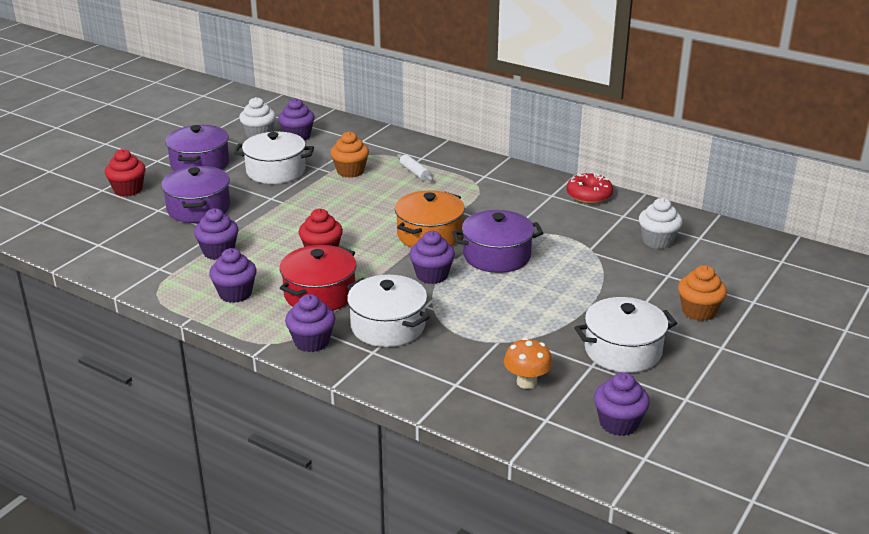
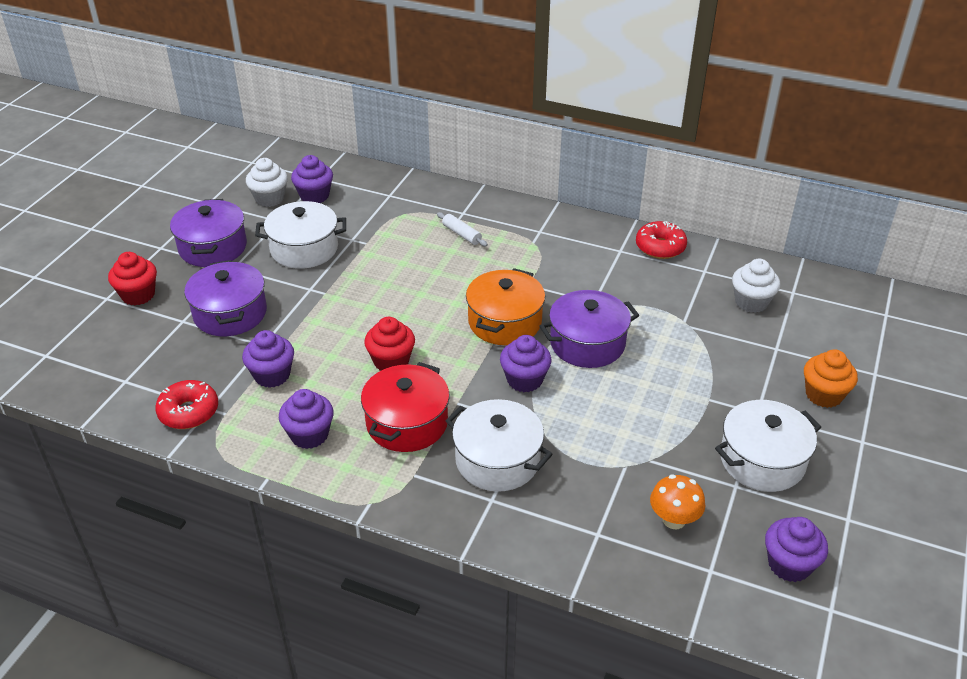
camera: 10 degrees left, 10 degrees up
(142, 269) = (189, 412): none -> red donut
(312, 342) = (418, 494): purple cupcake -> none
(350, 171) = (389, 240): orange cupcake -> none

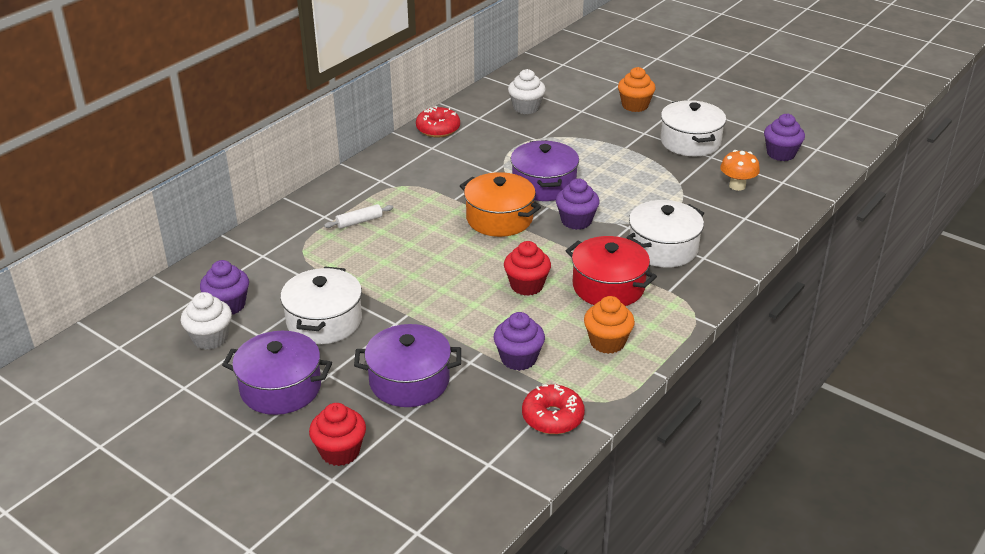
camera: 75 degrees left, 5 degrees down
(309, 435) = (607, 342): purple cupcake -> orange cupcake

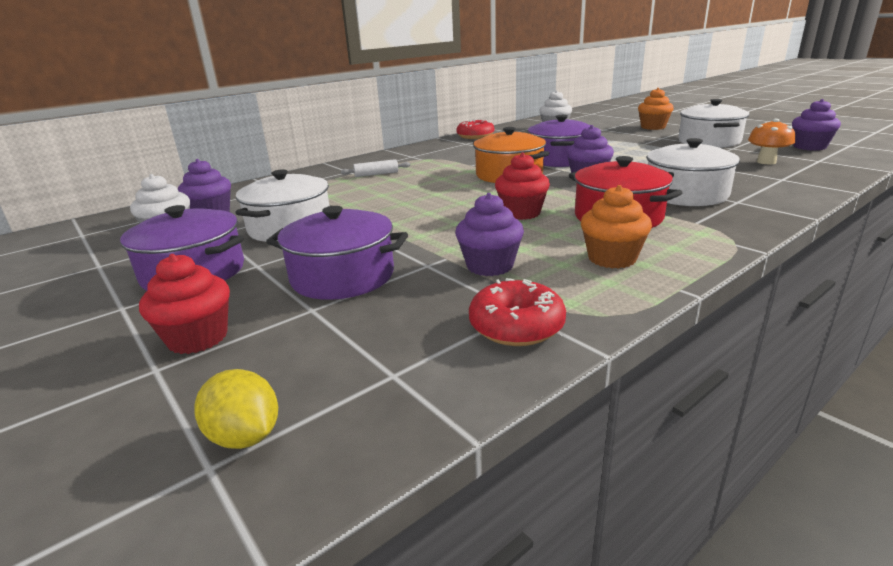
camera: 15 degrees right, 10 degrees down
(424, 513) = (245, 436): none -> yellow lemon

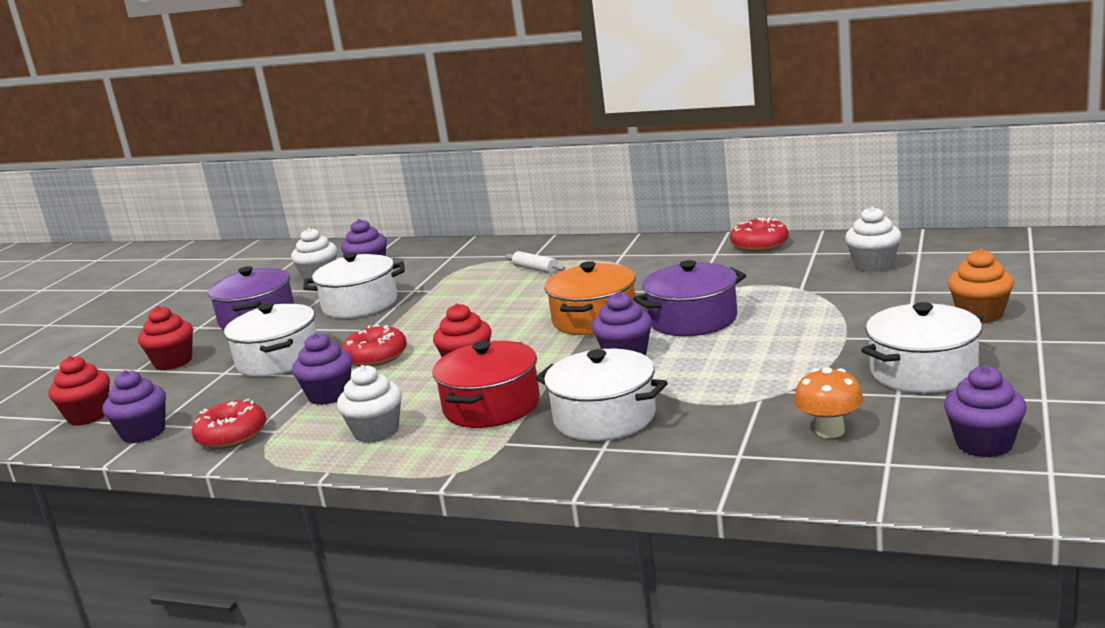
camera: 60 degrees right, 5 degrees down
(245, 436) = (88, 416): yellow lemon -> red cupcake
(342, 276) = (278, 359): purple pot -> white pot
(405, 389) = (143, 433): none -> purple cupcake
(435, 237) = (376, 357): none -> red donut
(612, 258) = (376, 432): orange cupcake -> white cupcake

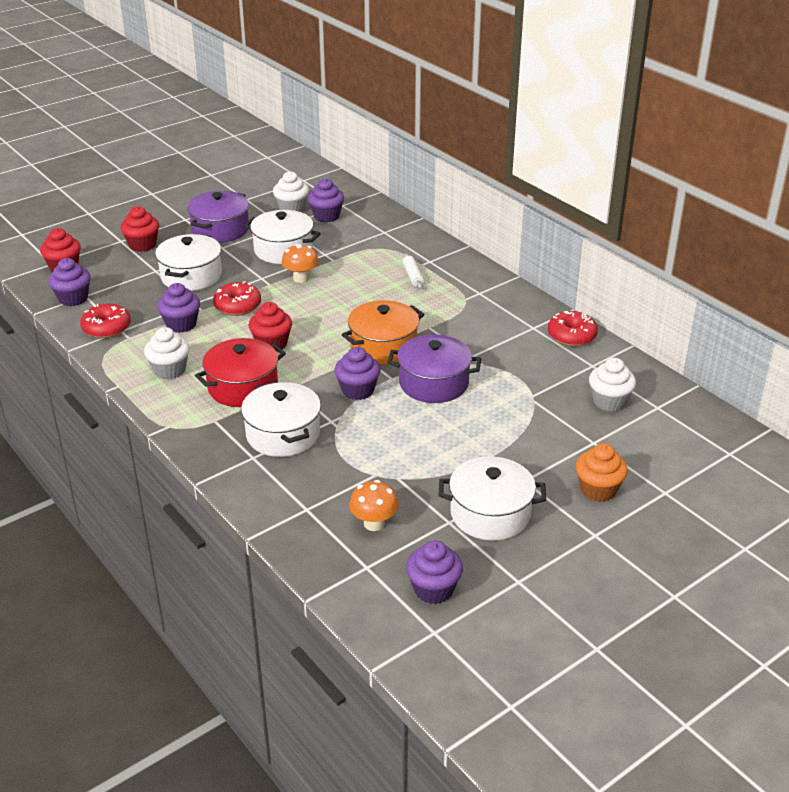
camera: 30 degrees right, 15 degrees up
(416, 313) = (301, 278): none -> orange mushroom

